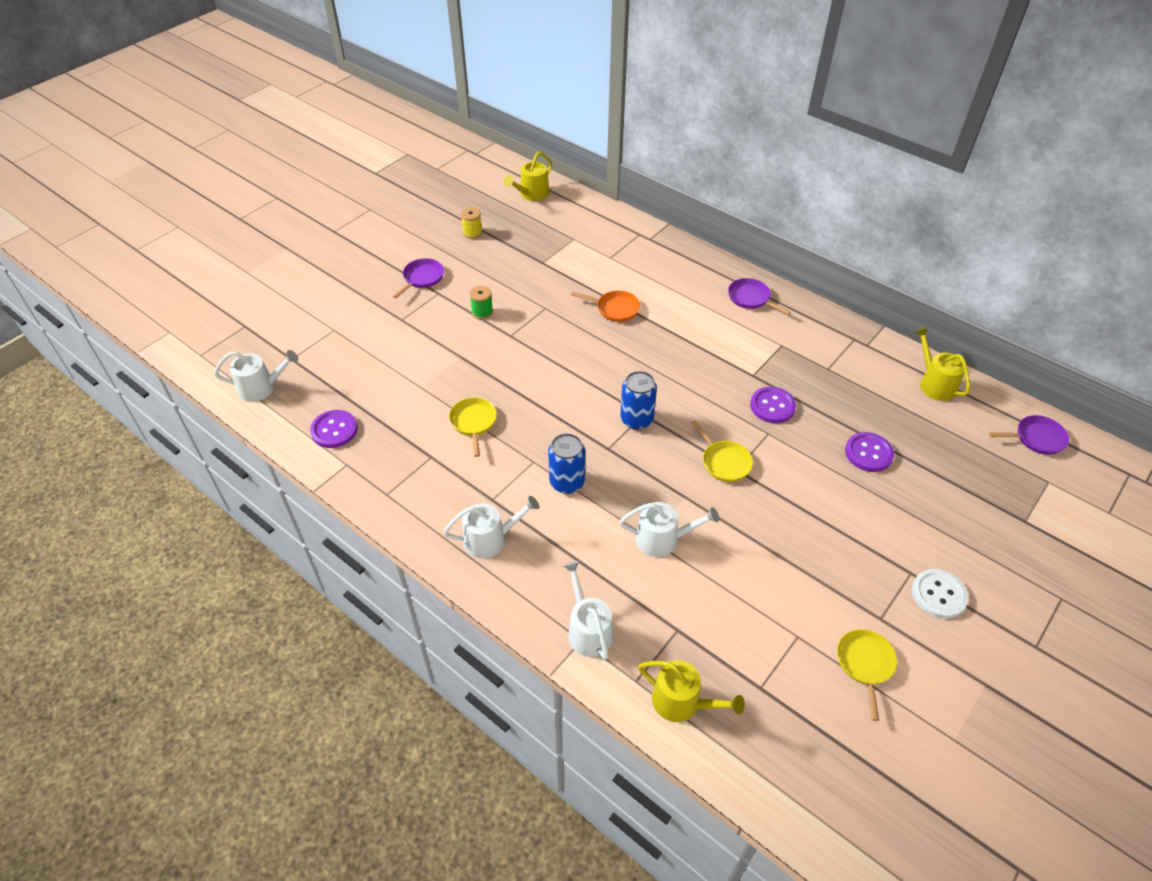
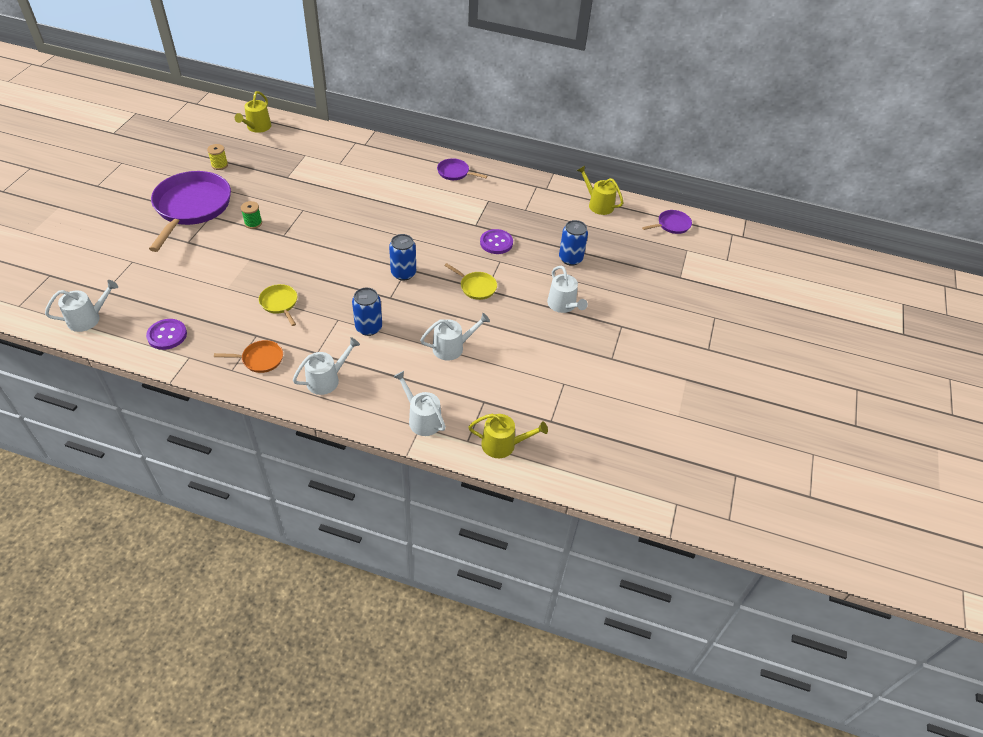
camera: 25 degrees left, 0 degrees up
(422, 278) = (191, 207): purple pan -> purple pan, size x2.23
(615, 309) = (357, 200): orange pan -> orange pan (260, 359)
(836, 519) = (563, 305): none -> white watering can
(865, 664) = (611, 388): yellow pan -> none
(868, 453) = (570, 258): purple button -> blue can
(938, 595) = (642, 334): white button -> none

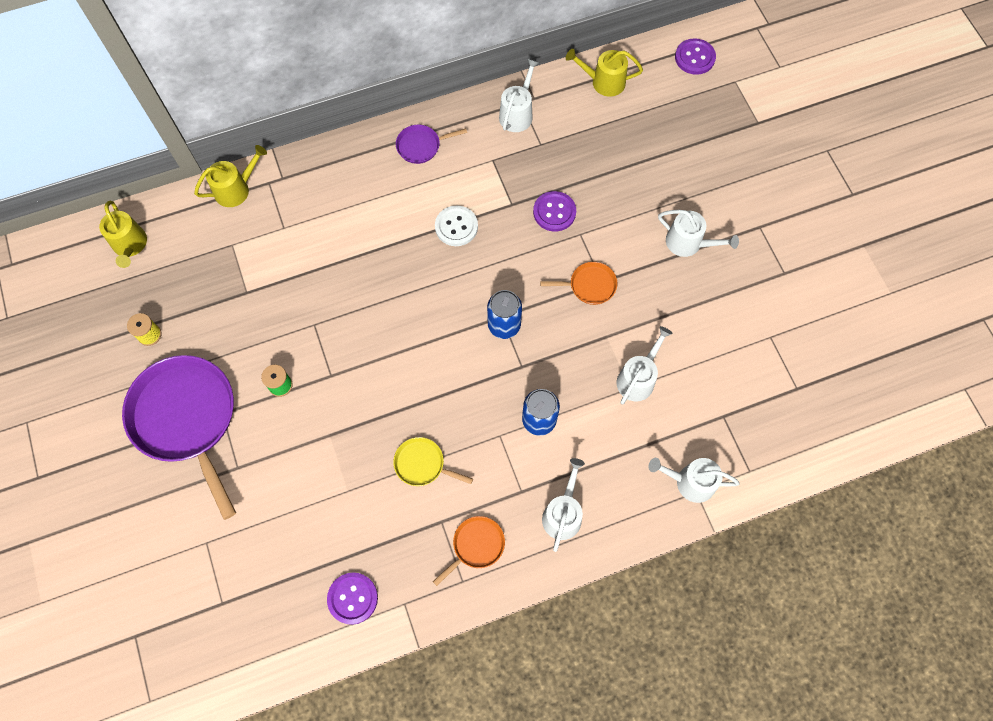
camera: 35 degrees left, 20 degrees up
(88, 319) = (246, 651): white watering can -> white watering can (517, 114)
(431, 216) = (456, 227): none -> white button
(476, 287) = (589, 285): yellow pan -> orange pan
(503, 444) = (782, 449): yellow watering can -> yellow watering can (236, 189)
(570, 258) = (642, 177): blue can -> none
(671, 225) = (694, 58): purple pan -> purple button

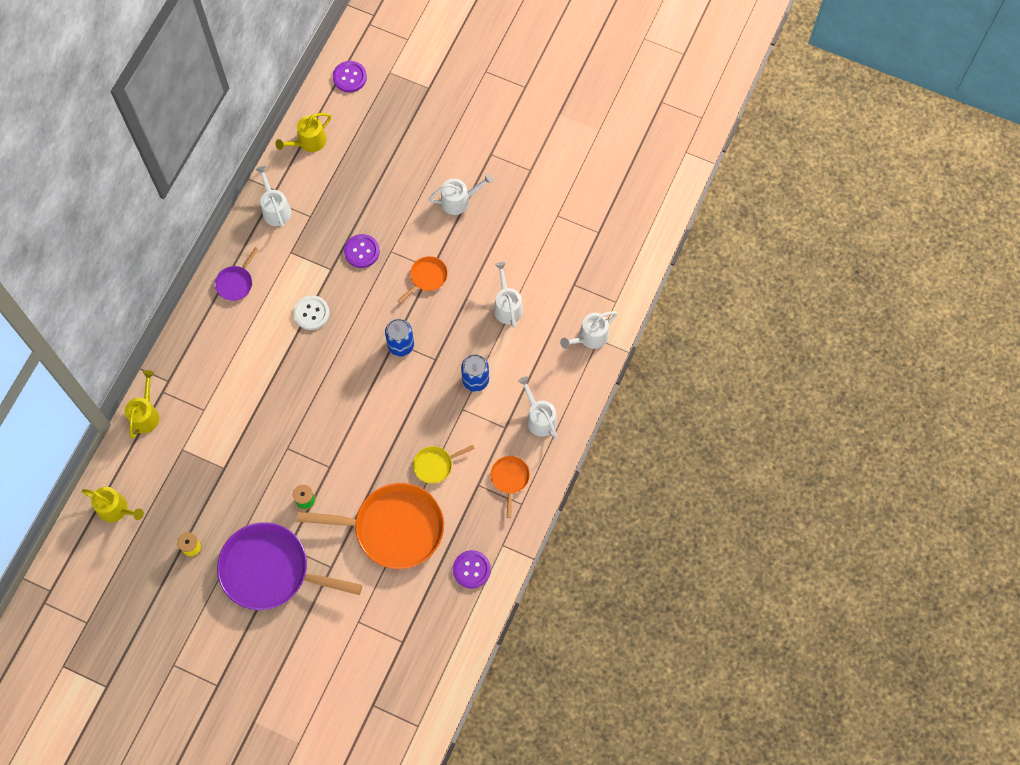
camera: 45 degrees left, 0 degrees up
(326, 486) = (393, 528): none -> orange pan

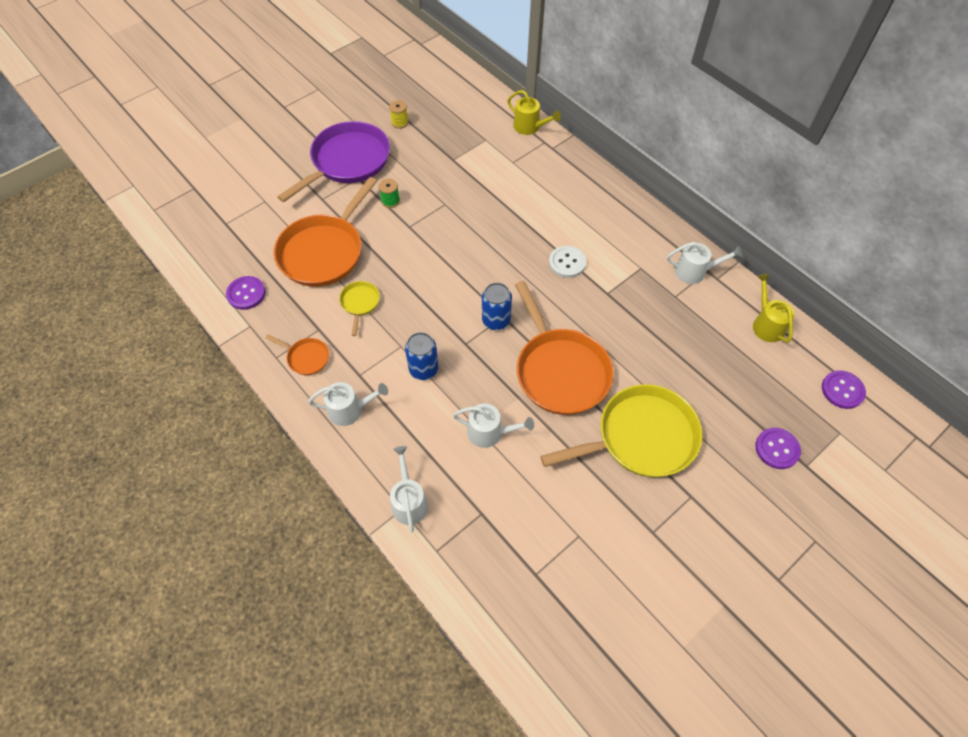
camera: 115 degrees right, 10 degrees down
(116, 509) = (460, 91): yellow watering can -> none
(236, 283) = (626, 218): purple pan -> none
(362, 251) = (616, 325): purple button -> purple button (777, 449)
(427, 277) = (560, 371): orange pan -> orange pan, size x2.23
(459, 200) = (641, 437): white watering can -> yellow pan

